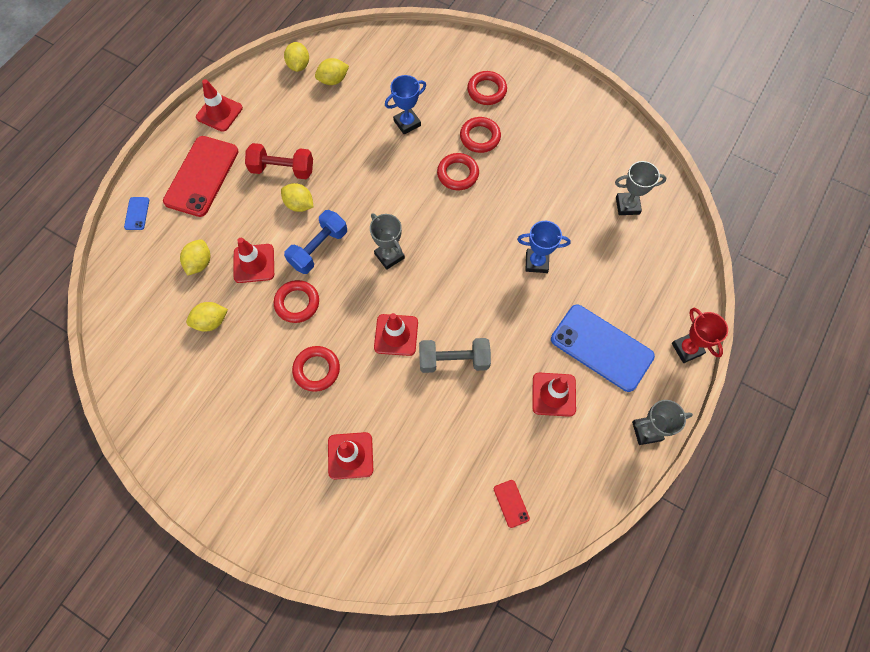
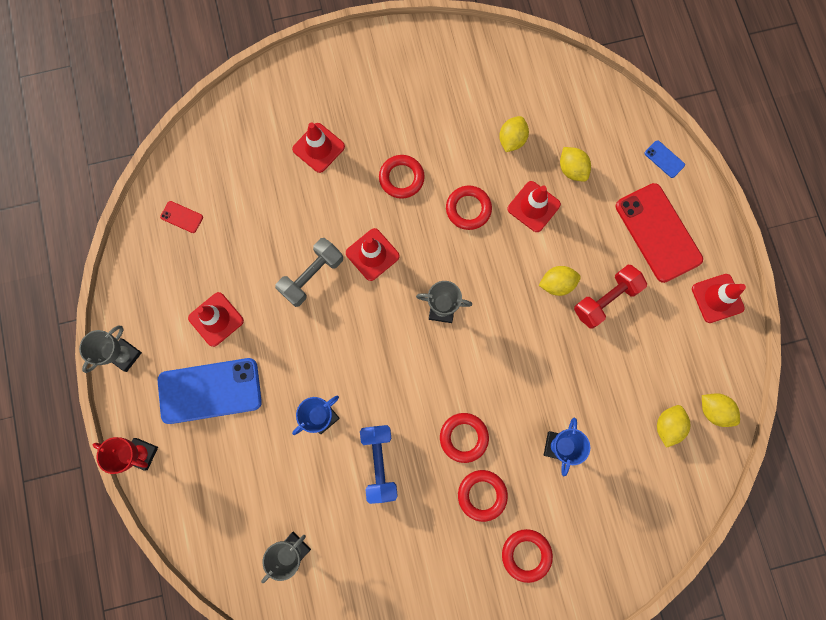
camera: 135 degrees right, 10 degrees up
(318, 248) = (500, 263): blue dumbbell -> blue dumbbell (379, 463)

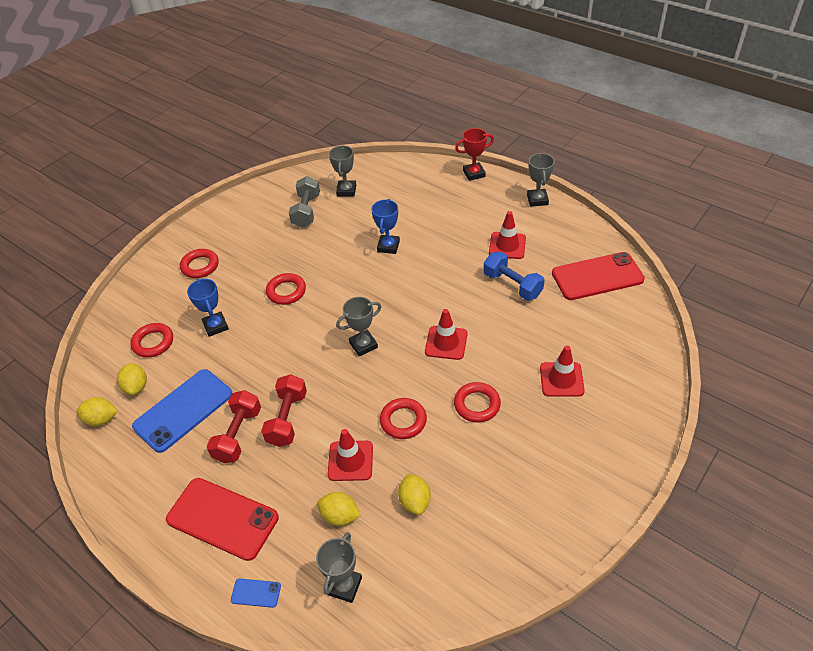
camera: 145 degrees right, 30 degrees down
(182, 217) = (597, 276): red phone -> red phone, size x2.40
(210, 390) = (469, 216): blue phone -> blue phone (183, 410)
(312, 276) = (474, 304): grey dumbbell -> grey dumbbell (306, 211)
(379, 463) = (331, 249): blue dumbbell -> blue dumbbell (512, 285)
(482, 495) = (251, 274): red ring -> red ring (153, 343)
(556, 284) = (287, 419): yellow lemon -> red dumbbell
(602, 120) = (344, 586): none -> grey trophy
(717, 298) = (136, 502): red traffic cone -> none

